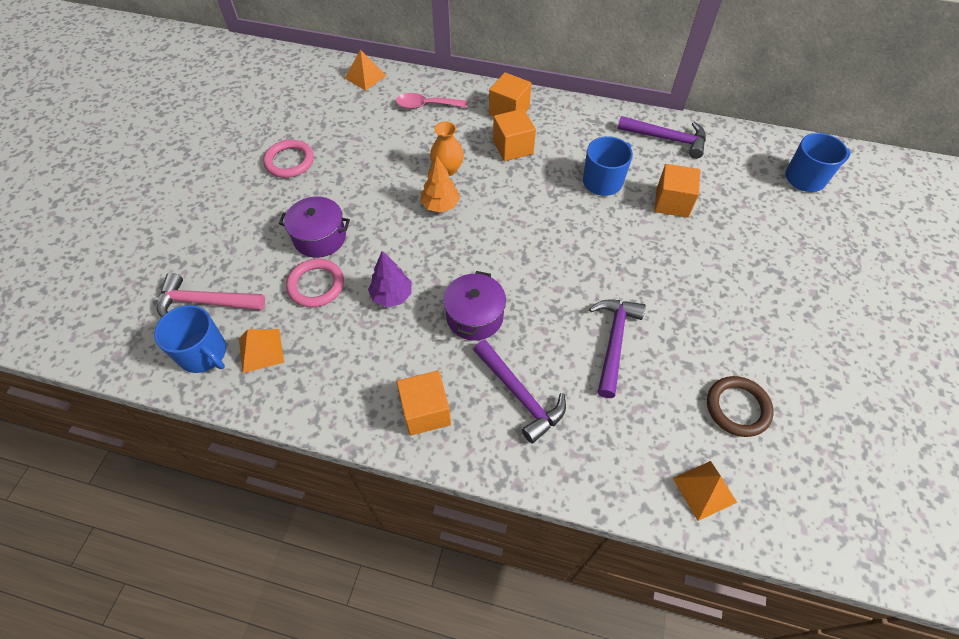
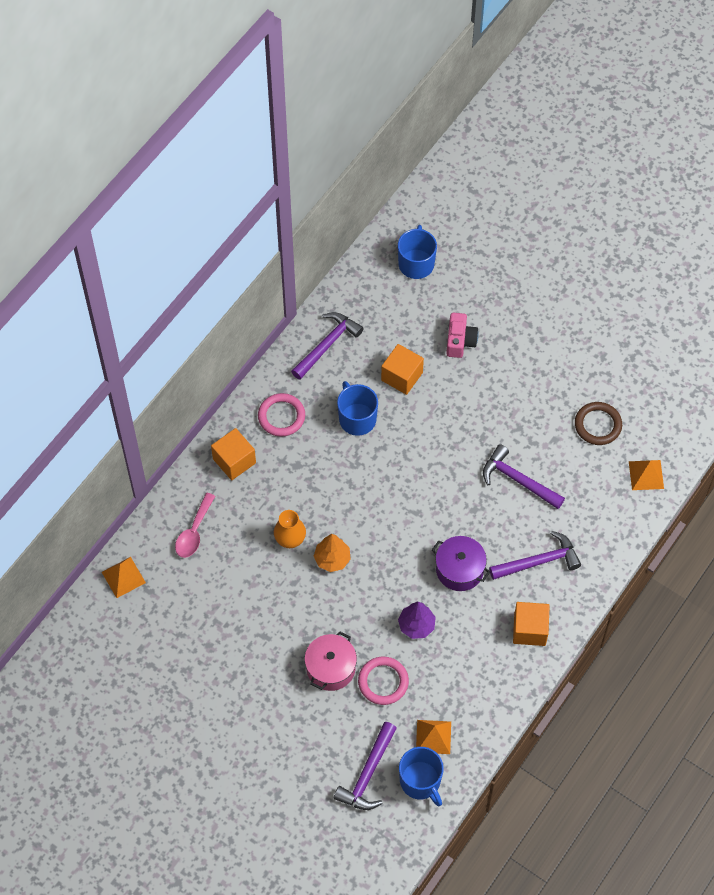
camera: 70 degrees left, 5 degrees up
(203, 353) = (420, 781): blue mug -> blue mug turned 90 degrees clockwise
(205, 302) = (368, 774): pink hammer -> purple hammer
(289, 161) = (222, 675): pink ring -> pink ring (281, 416)
(320, 237) = (330, 668): purple pot -> pink pot
(513, 147) = (284, 475): orange cube -> none
(747, 238) = (460, 341): none -> pink camera

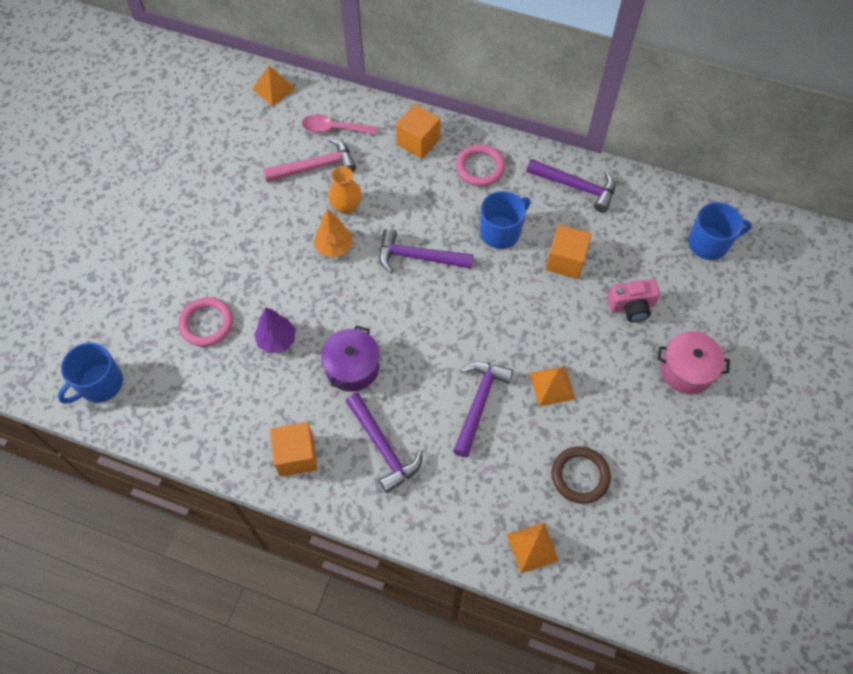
camera: 75 degrees right, 0 degrees up
(235, 557) = (315, 166): none -> pink hammer
(330, 668) = (213, 273): pink pot -> pink pot (686, 370)
(368, 774) = (102, 333): purple hammer -> purple hammer (418, 257)
(433, 737) = (152, 385): orange pyramid -> orange pyramid (552, 386)

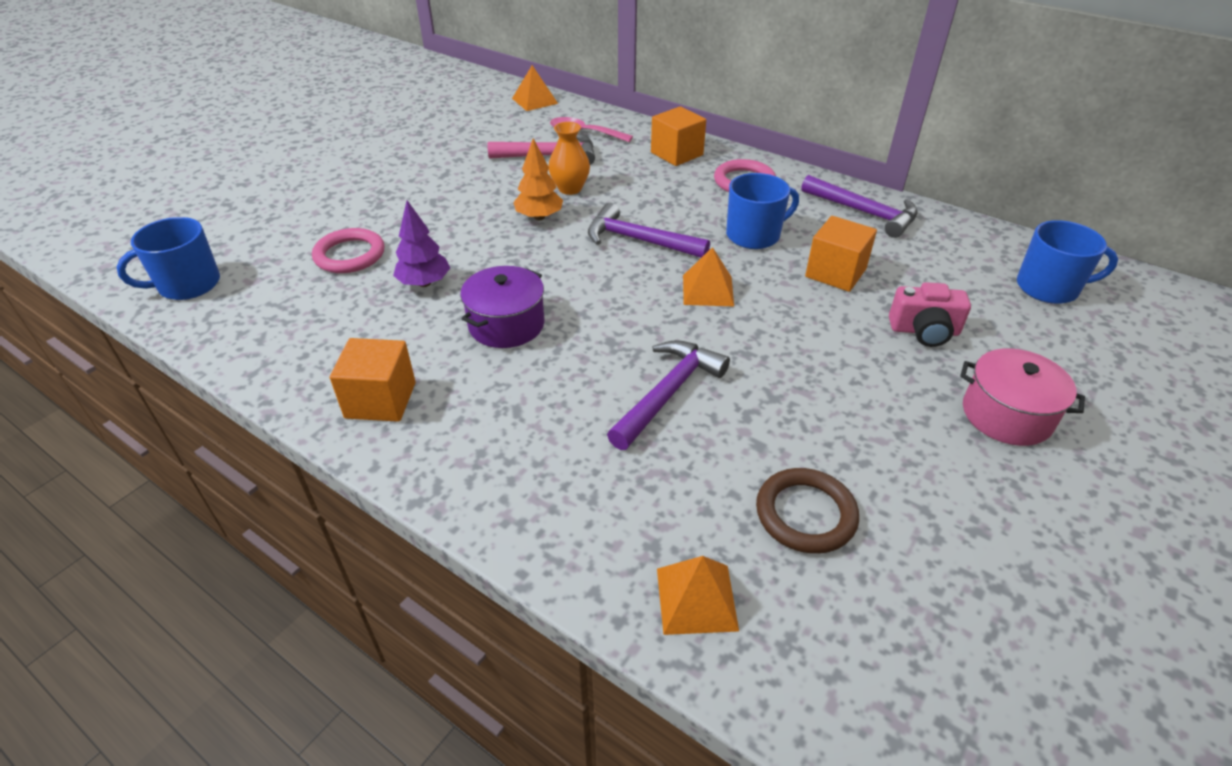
camera: 15 degrees right, 20 degrees down
(383, 447) = (507, 416): purple hammer -> none
(552, 386) = (785, 394): orange pyramid -> orange pyramid (708, 290)

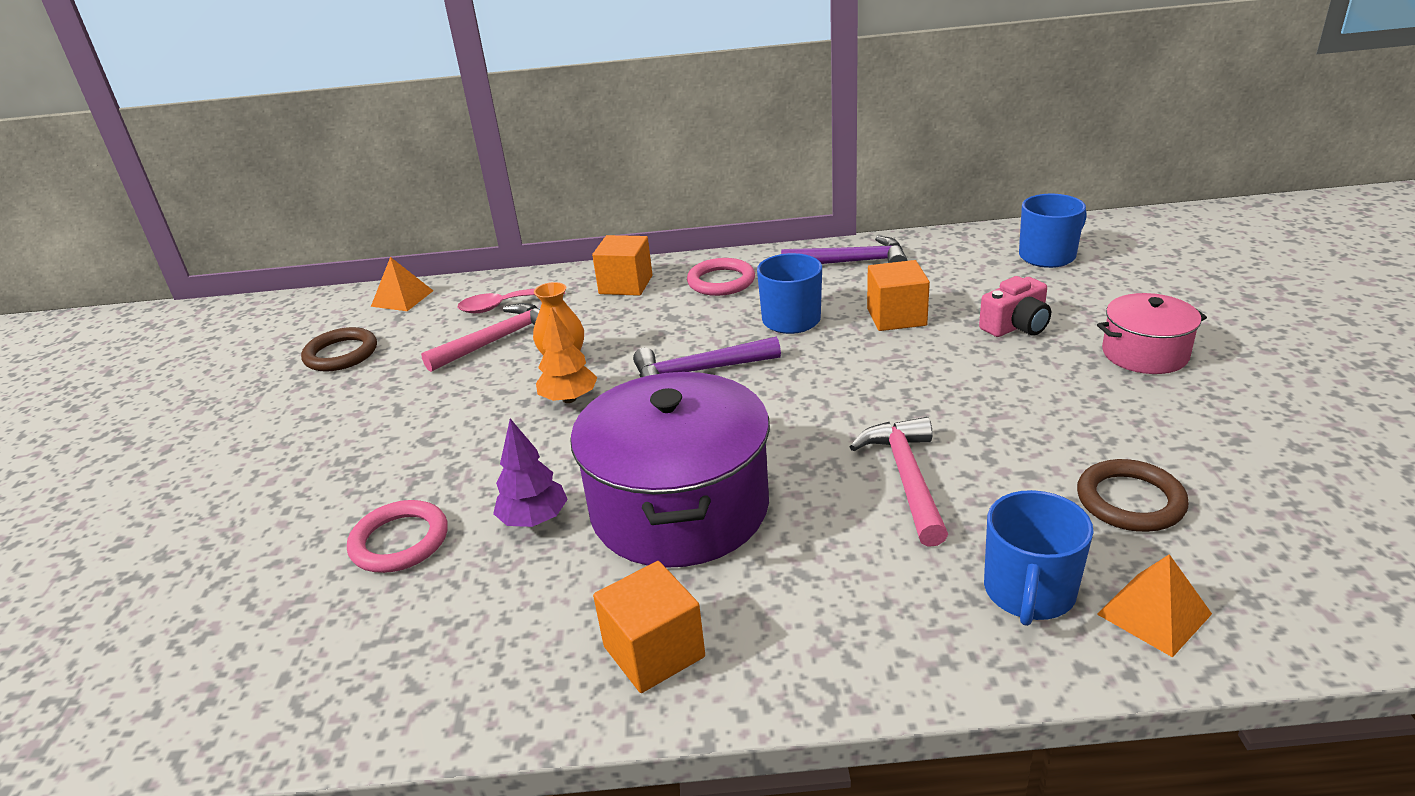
camera: 35 degrees left, 10 degrees down
(188, 285) = (212, 692): blue mug -> blue mug (1029, 592)
(459, 123) = (341, 354): none -> brown ring
(506, 324) = (680, 508): purple pot -> purple pot, size x1.88
(668, 393) = (906, 478): purple hammer -> pink hammer
(708, 290) = (818, 381): orange pyramid -> none

